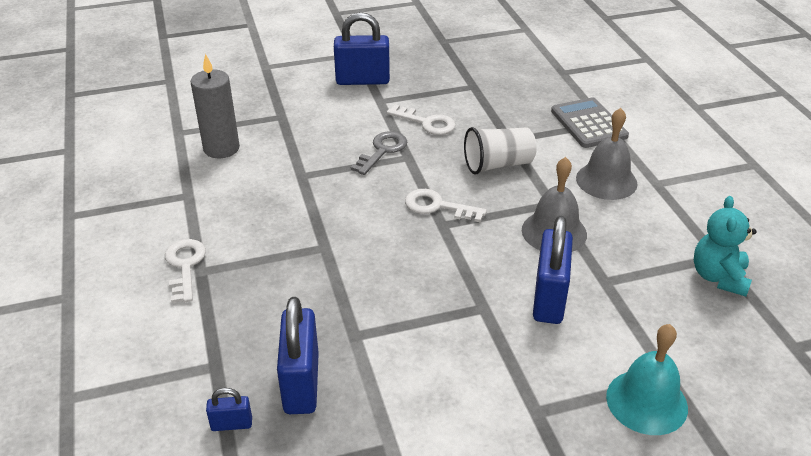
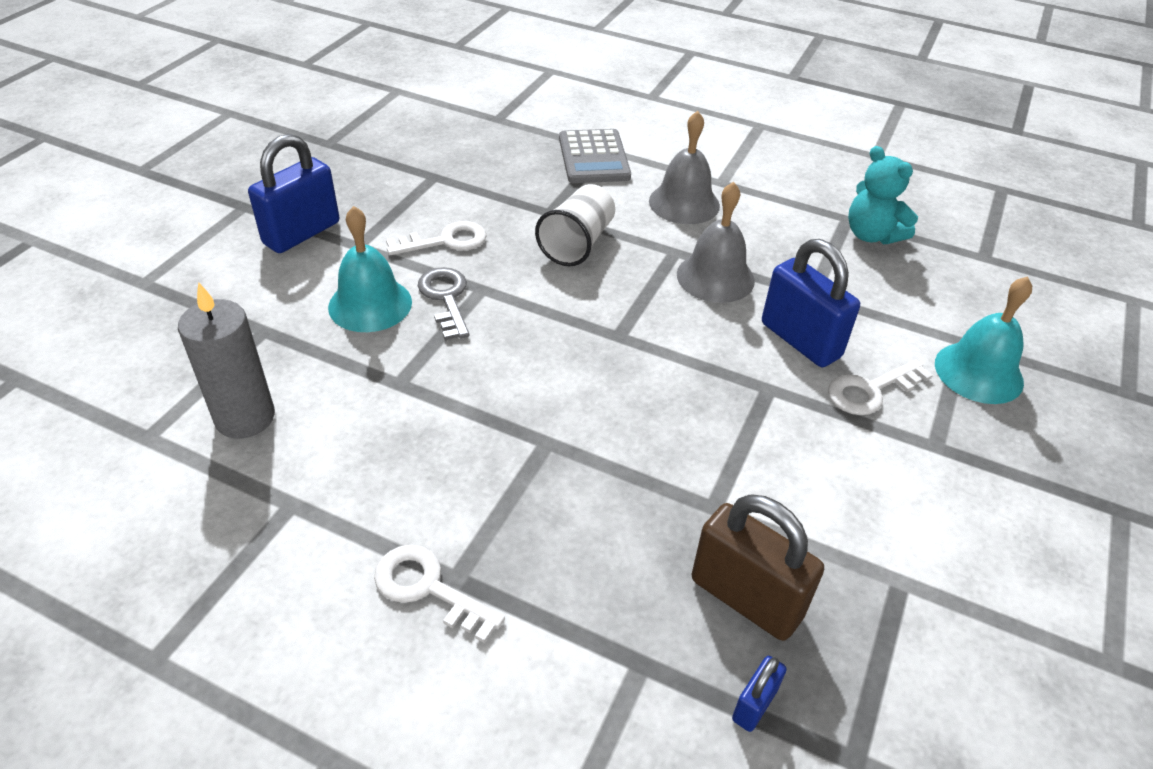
camera: 50 degrees left, 5 degrees up
(301, 383) = (746, 598): blue padlock -> brown padlock
(343, 132) = (370, 304): none -> turquoise bell
(437, 206) = (587, 321): white key -> white key (870, 390)
(588, 124) = (593, 158): grey calculator -> grey calculator turned 120 degrees counterclockwise

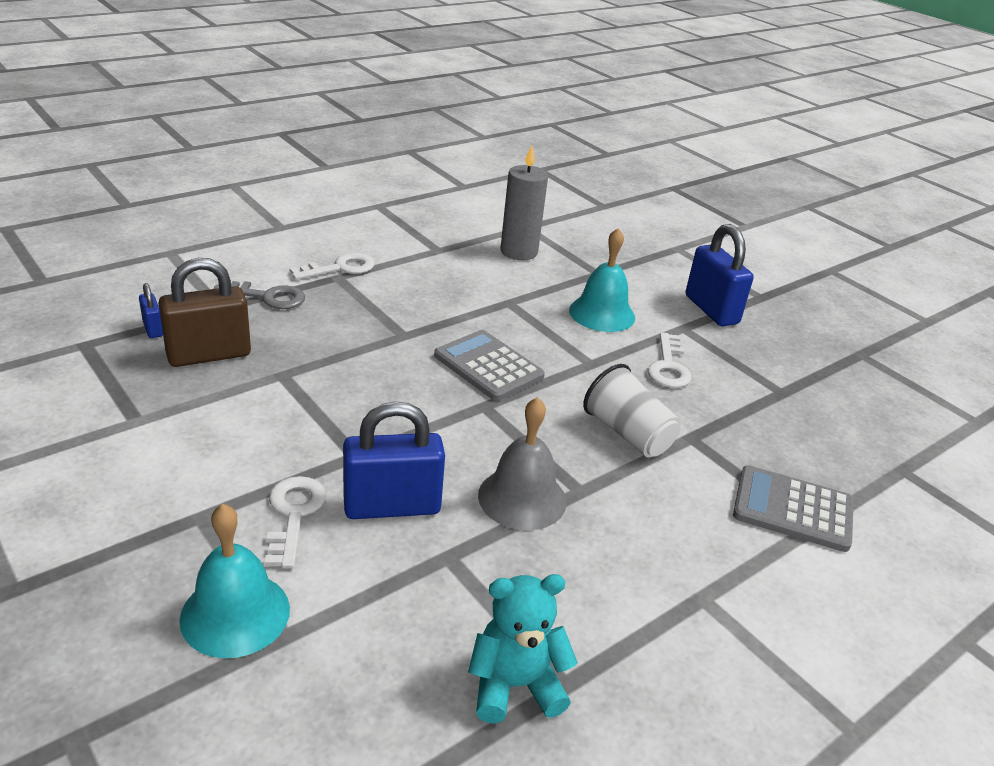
camera: 115 degrees right, 10 degrees down
(446, 298) = (588, 344): grey key -> grey key (268, 297)
(550, 354) = (488, 366): none -> grey calculator
(684, 203) = (667, 539): grey bell -> none

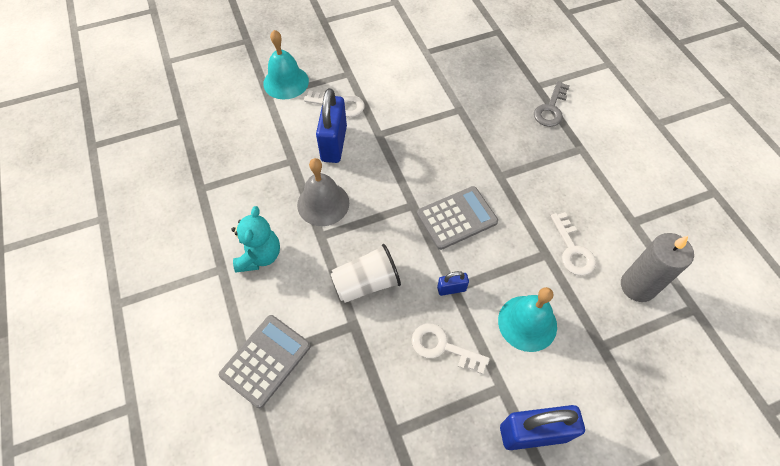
camera: 110 degrees right, 25 degrees up
(153, 329) = (513, 56): blue padlock -> blue padlock (451, 289)
(209, 355) = (483, 79): brown padlock -> none
(340, 268) = (594, 151): white key -> white key (572, 250)
(515, 685) = (208, 169): turquoise teddy bear -> turquoise teddy bear (259, 256)

